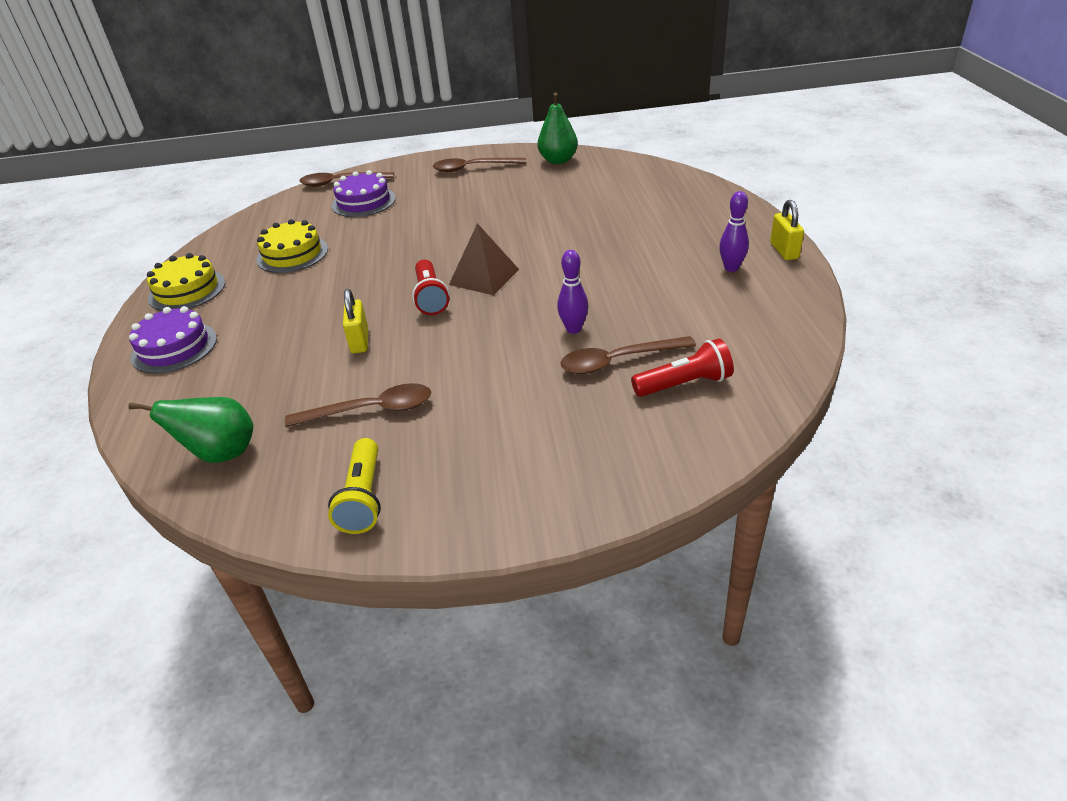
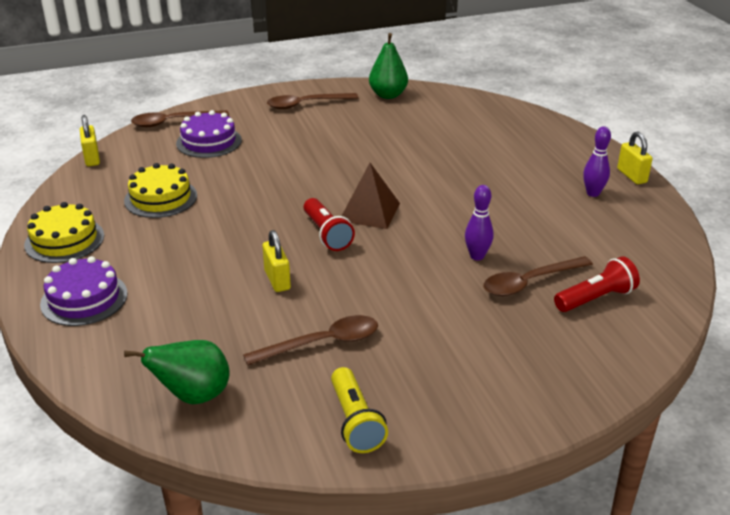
camera: 15 degrees left, 5 degrees down
(251, 214) = (92, 158): none -> yellow padlock

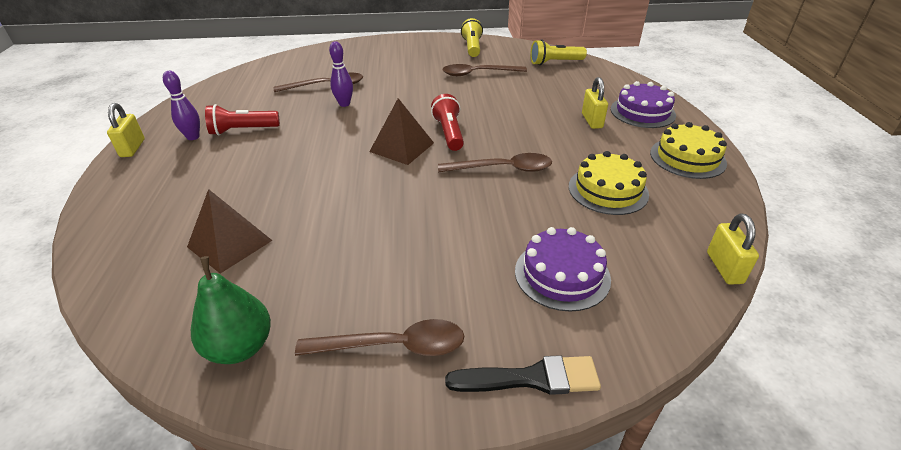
camera: 165 degrees left, 5 degrees up
(173, 122) = (626, 336): brown spoon -> brown spoon (503, 169)
(193, 396) = (555, 62): green pear -> yellow flashlight
(229, 104) = (531, 378): none -> black brush
(277, 280) = (498, 107): yellow padlock -> yellow padlock (592, 121)
(447, 129) = (230, 243): none -> brown pyramid
(596, 298) = (297, 74): red flashlight -> red flashlight (243, 130)

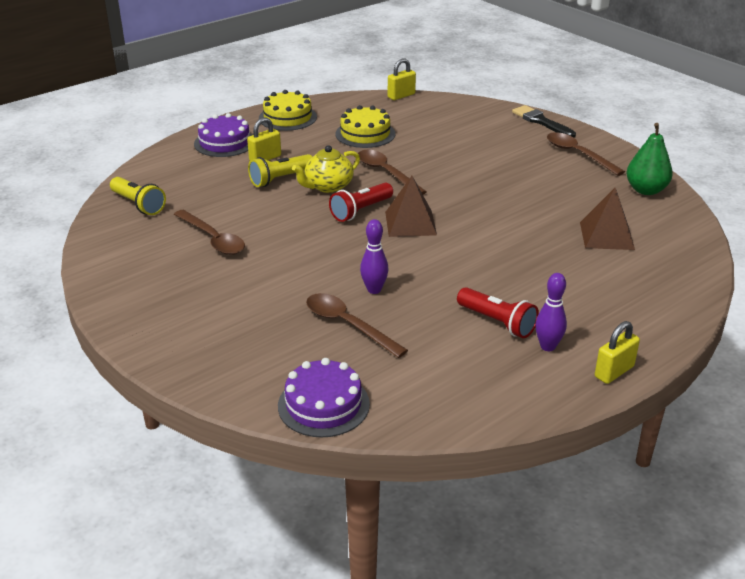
camera: 125 degrees left, 5 degrees down
(472, 47) = (129, 270): yellow flashlight -> yellow flashlight (280, 179)
(508, 132) = (328, 186): none -> yellow teapot
(562, 274) = (466, 130): purple cake -> purple cake (323, 405)

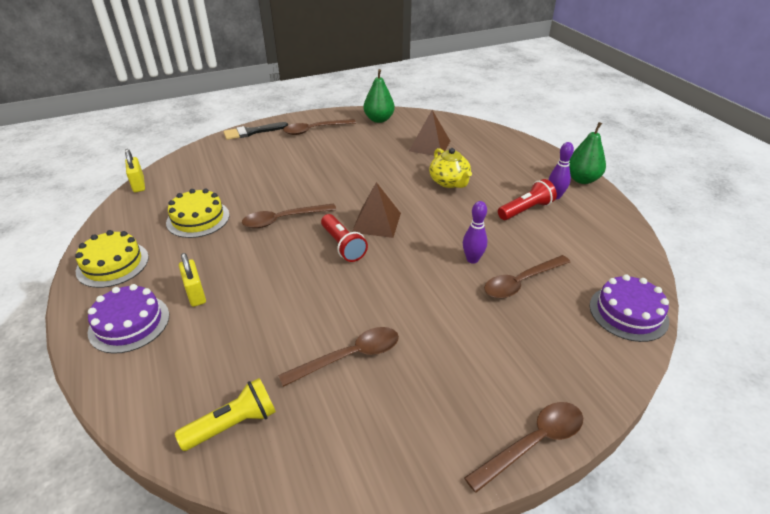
camera: 75 degrees left, 5 degrees up
(136, 340) = (533, 443): none -> brown spoon
(280, 179) = (250, 288): yellow flashlight -> none
(328, 186) = (286, 258): yellow teapot -> yellow teapot (449, 182)
(614, 372) = (582, 179): yellow padlock -> green pear

